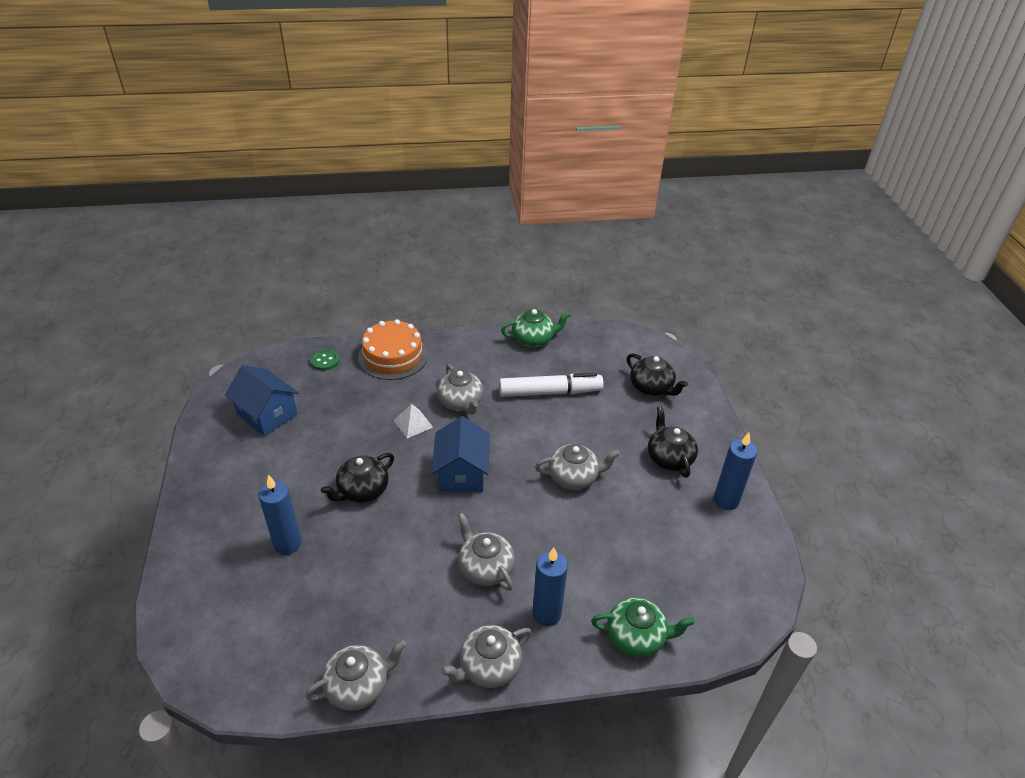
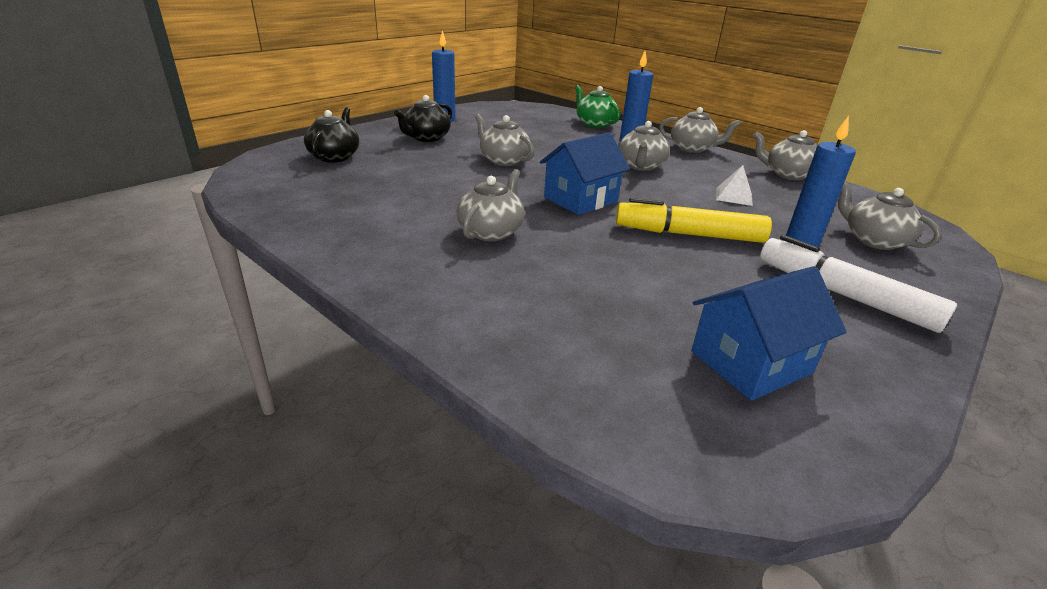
camera: 130 degrees left, 10 degrees down
(237, 594) = (874, 240): none -> grey teapot
(267, 414) = (750, 362): blue house -> blue house turned 60 degrees clockwise
(325, 361) = (577, 381): green button -> none
(362, 490) = (688, 234): black teapot -> yellow marker
(393, 356) = (472, 317): orange cake -> none
(413, 423) = (567, 245): white pyramid -> white pyramid (734, 196)
(533, 339) = (305, 228): green teapot -> none
(550, 392) = (403, 194): white marker -> white marker (843, 295)

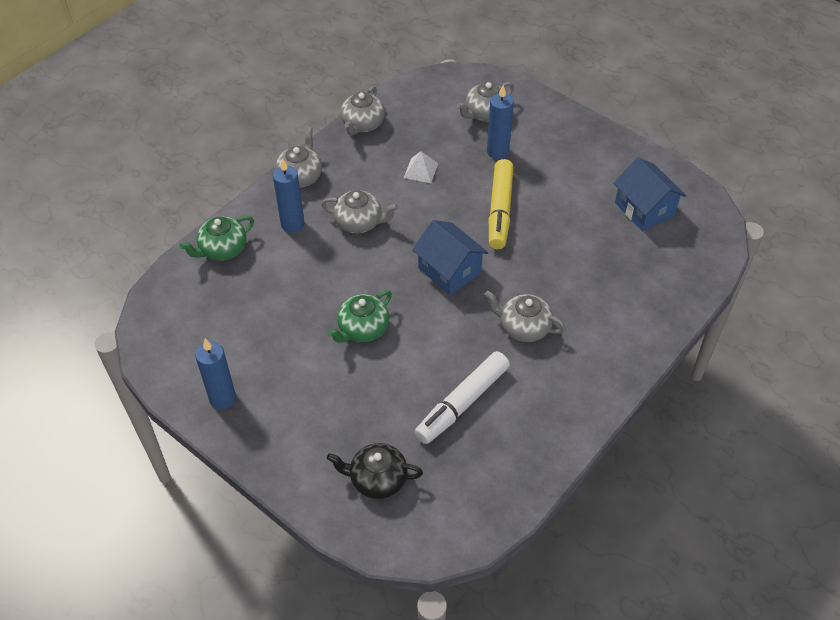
camera: 90 degrees left, 20 degrees up
(426, 138) = (299, 406): black teapot -> none
(503, 160) = (362, 329): grey teapot -> green teapot
(843, 295) = (565, 152): white marker -> white marker (462, 403)

